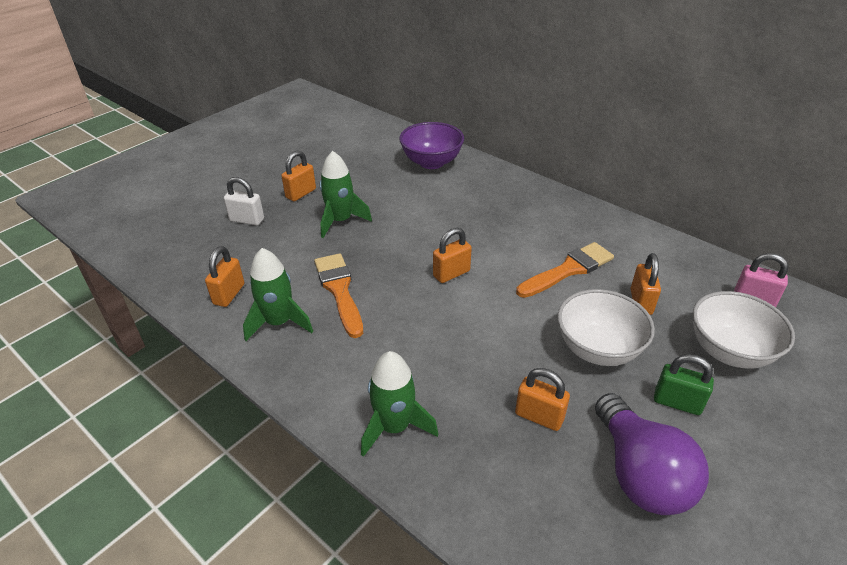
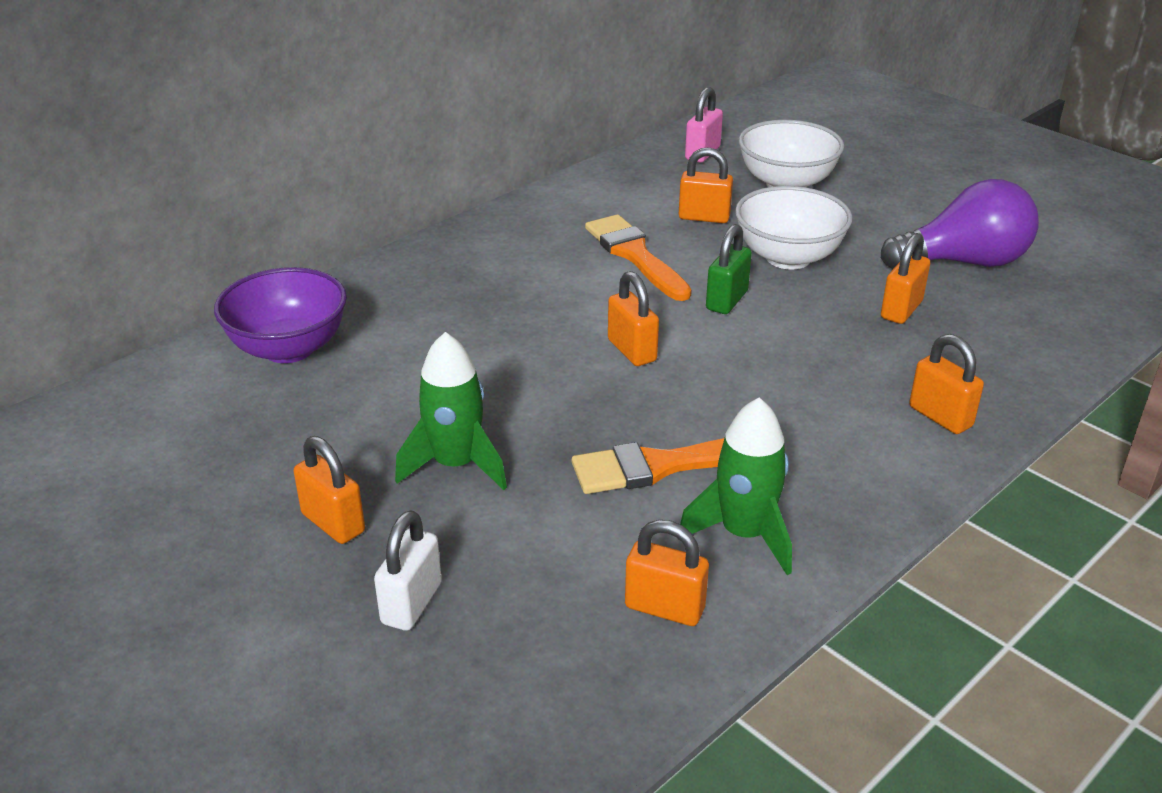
camera: 85 degrees left, 5 degrees down
(394, 427) = (940, 417): green rocket -> orange padlock
(677, 402) = (865, 225): green padlock -> green padlock (726, 300)

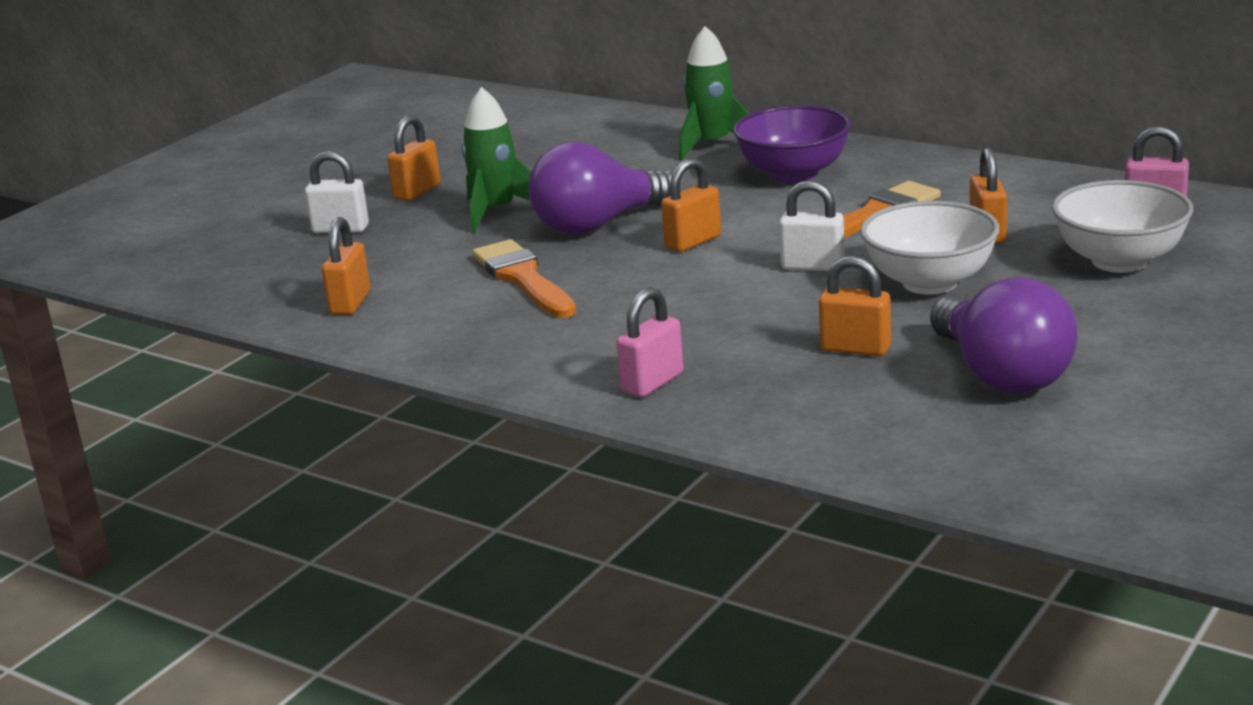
camera: 80 degrees right, 10 degrees down
(289, 348) = (624, 133): purple bowl -> purple bowl (793, 174)
(547, 399) = (598, 224): none -> purple light bulb
(726, 300) = (813, 266): green padlock -> white padlock
(744, 534) = (442, 319): green rocket -> green rocket (712, 145)
(940, 417) = (652, 383): orange padlock -> pink padlock

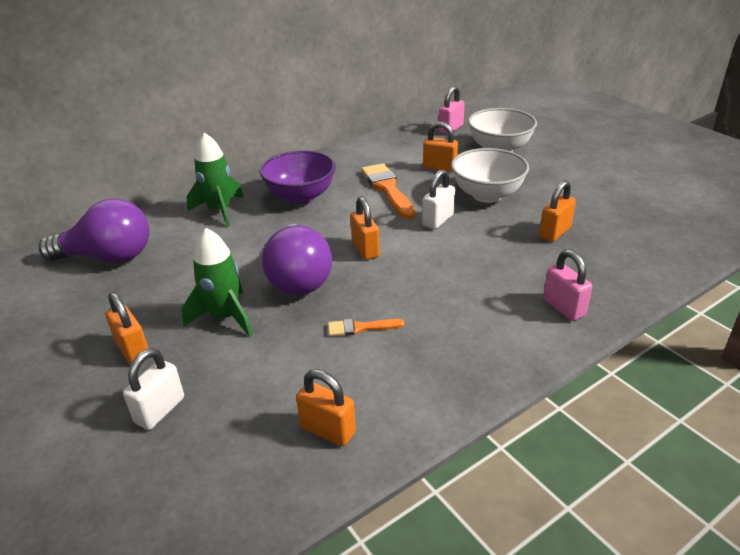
camera: 70 degrees left, 10 degrees up
(523, 278) = (360, 328): orange brush -> orange brush, size x0.53
(1001, 375) = (606, 203): purple light bulb -> purple light bulb (108, 257)

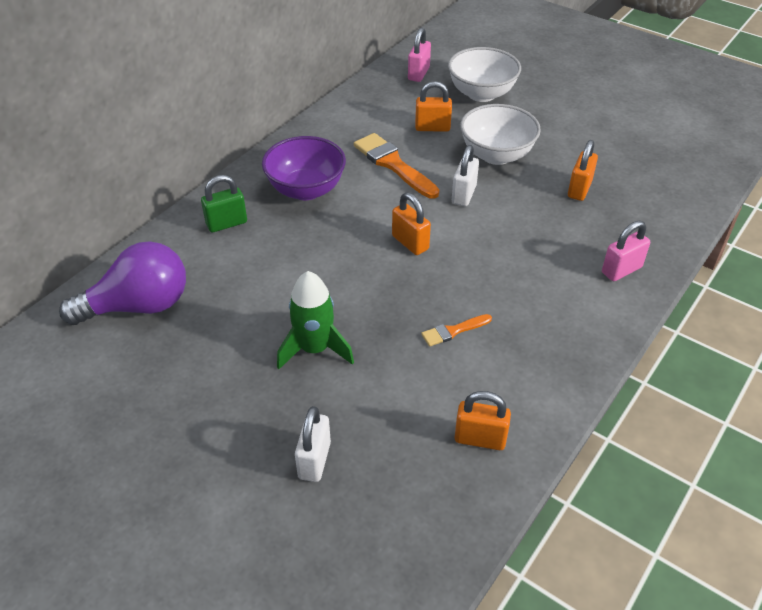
camera: 20 degrees left, 10 degrees up
(133, 350) = (244, 406): orange padlock -> none
(220, 210) = (226, 223): green rocket -> green padlock
(299, 278) = (363, 289): purple light bulb -> none
(563, 307) = (621, 270): pink padlock -> pink padlock turned 75 degrees counterclockwise

